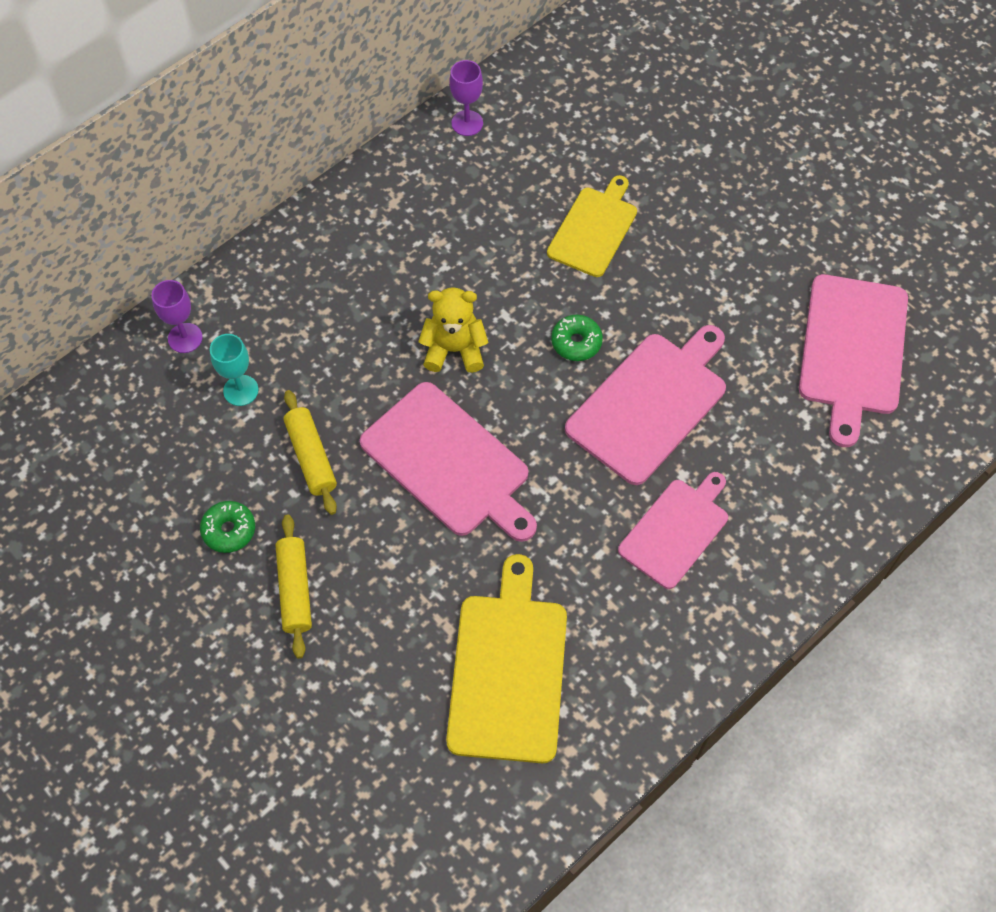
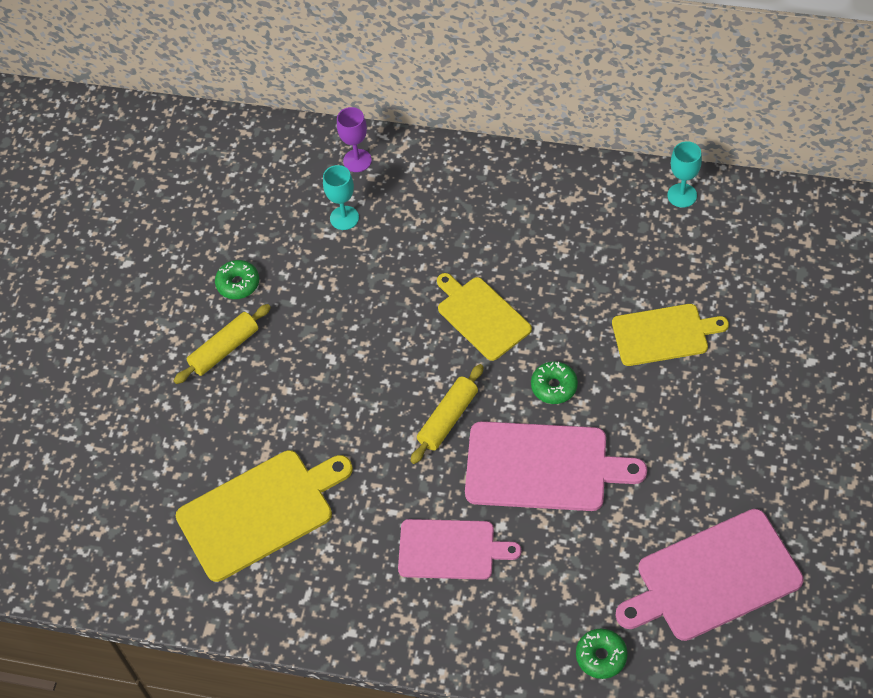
camera: 60 degrees right, 5 degrees down
(311, 457) = (327, 291): yellow rolling pin -> yellow rolling pin (448, 419)
(449, 463) = (389, 373): pink cutting board -> none
(454, 350) = (481, 316): yellow teddy bear -> yellow cutting board
(467, 123) = (682, 195): purple goblet -> turquoise goblet
(866, 480) = (601, 656): none -> green donut

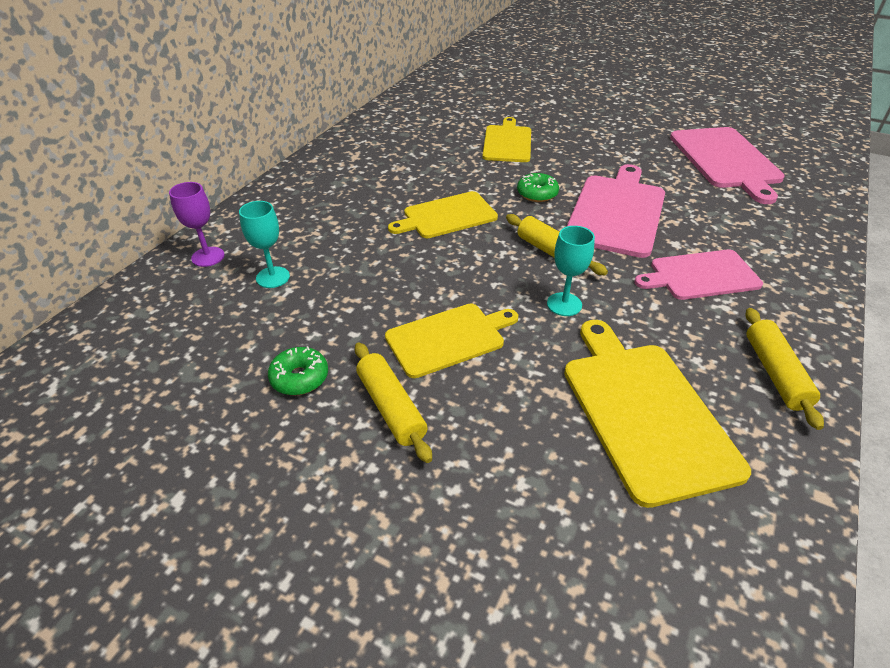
camera: 80 degrees left, 15 degrees down
(305, 365) = (448, 338): none -> yellow cutting board
(328, 607) = (775, 373): none -> yellow rolling pin
(451, 549) = (700, 275): pink cutting board -> pink cutting board turned 120 degrees counterclockwise
(601, 656) = (804, 216): green donut -> none
(682, 195) = (387, 116): turquoise goblet -> turquoise goblet (564, 304)

